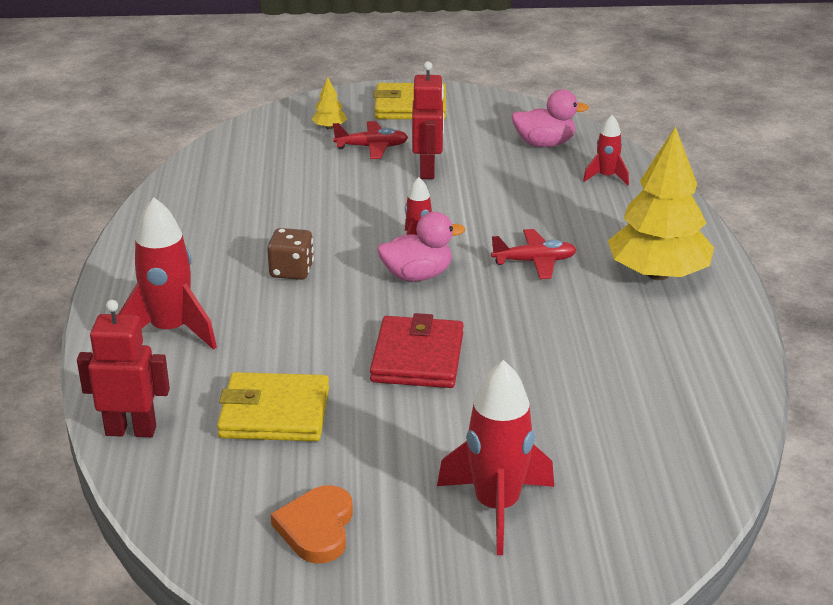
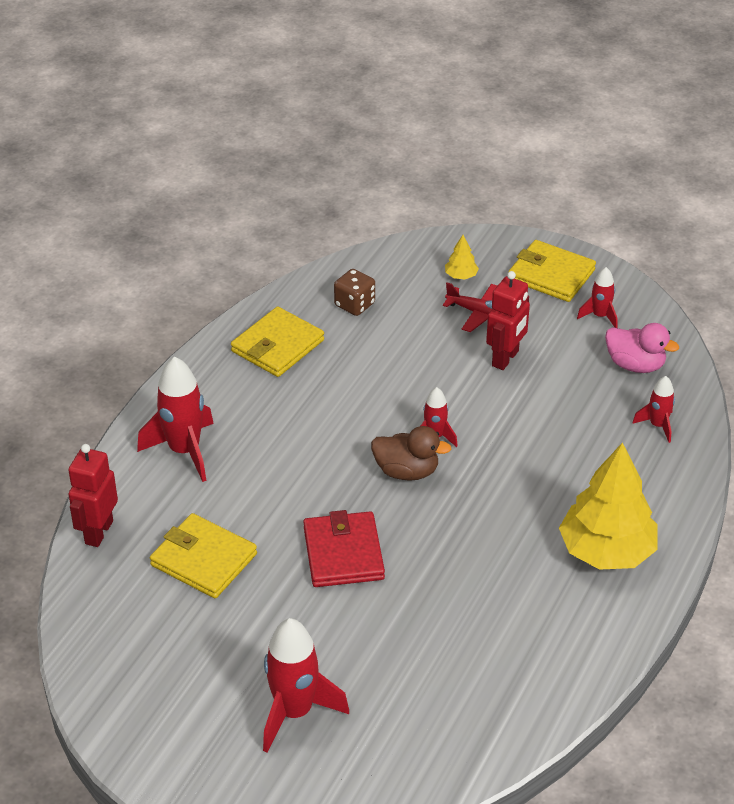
camera: 30 degrees right, 10 degrees up
(131, 430) = (98, 532): red robot -> red robot turned 105 degrees counterclockwise
(196, 222) = (277, 346): none -> yellow wallet
(291, 271) = (313, 427): brown dice -> brown dice (354, 305)
(317, 528) = (161, 671): orange heart -> none
(417, 275) = (406, 471): pink duck -> brown duck
(417, 357) = (343, 553): red wallet -> red wallet turned 45 degrees counterclockwise
(481, 121) = (600, 316): none -> red rocket
(534, 262) = (513, 495): red plane -> none

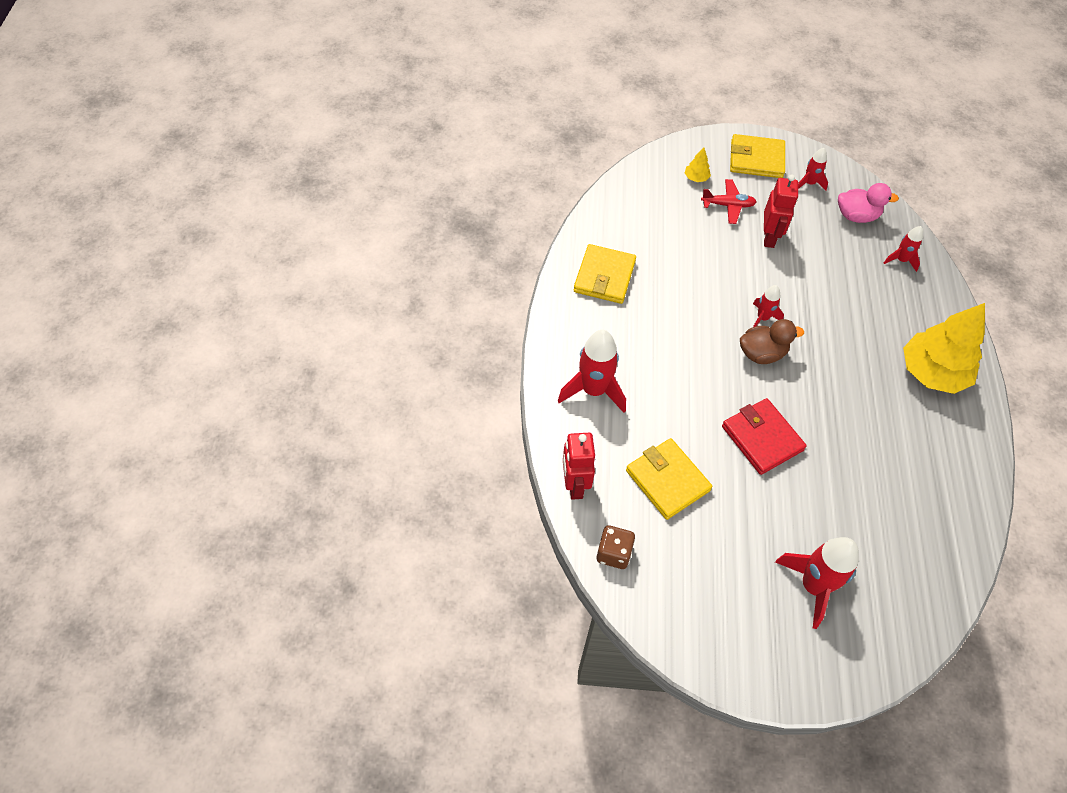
camera: 25 degrees left, 15 degrees up
(203, 560) = (667, 480): yellow wallet -> yellow wallet turned 45 degrees clockwise
(354, 305) = (637, 224): brown dice -> brown dice (613, 553)

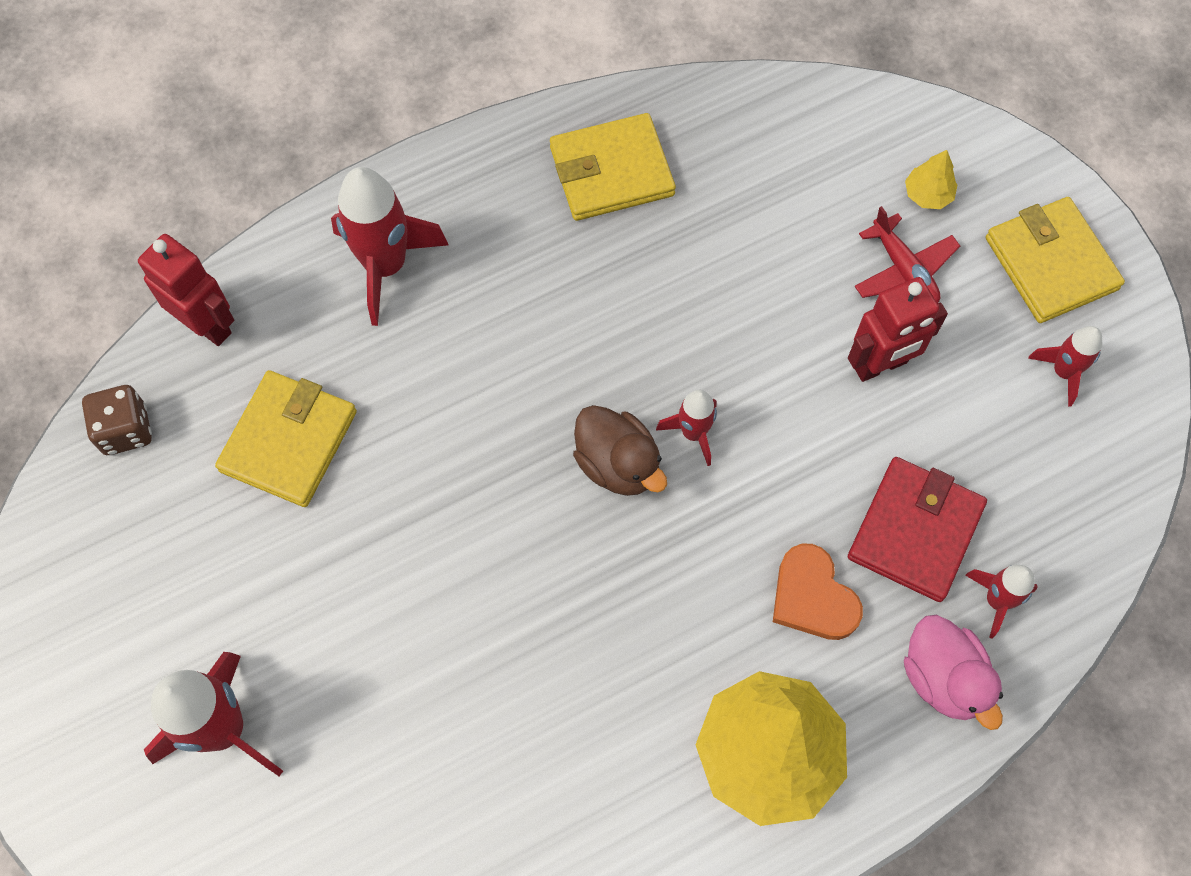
camera: 60 degrees right, 10 degrees up
(574, 485) = (207, 325): red robot -> red robot turned 75 degrees clockwise
(762, 438) = (449, 538): red wallet -> red wallet (915, 531)
(856, 216) = (1046, 482): pink duck -> pink duck (943, 678)
(867, 318) = (813, 597): none -> orange heart

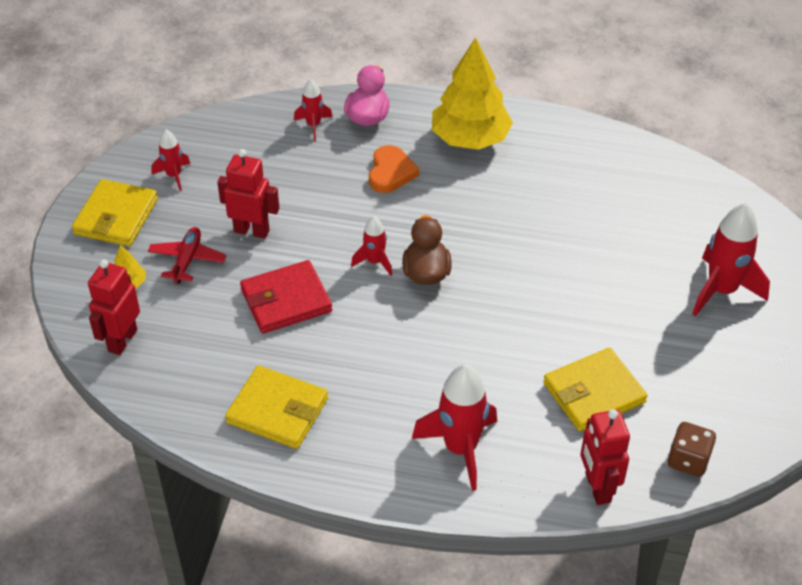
camera: 140 degrees left, 20 degrees down
(852, 128) = (122, 340): none -> red robot
(915, 531) = (317, 166): red wallet -> red wallet (286, 300)

